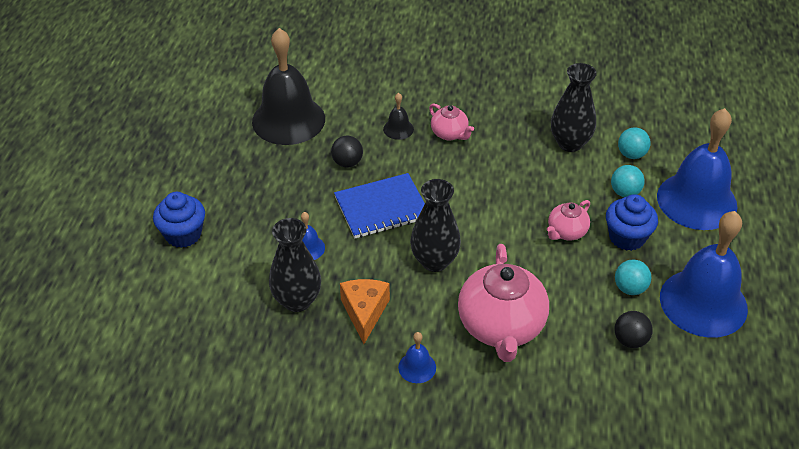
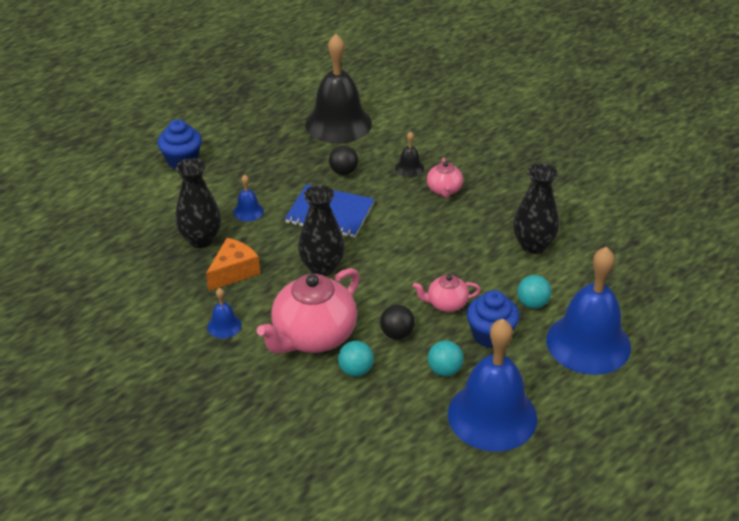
camera: 40 degrees right, 5 degrees down
(630, 340) = (397, 404): black ball -> black ball (397, 334)
(631, 154) = (576, 280): turquoise ball -> turquoise ball (356, 370)

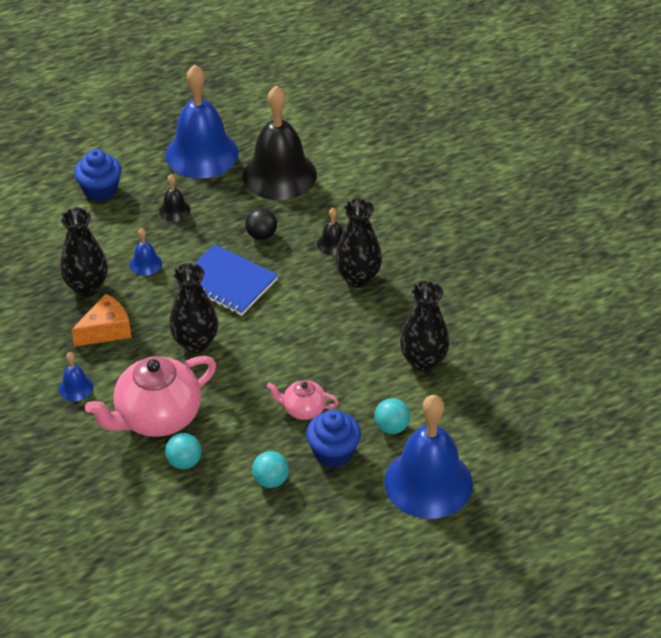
camera: 15 degrees right, 5 degrees up
(257, 165) = (174, 210): none -> black bell
(397, 334) = (240, 431): black ball -> none
(444, 190) = (358, 278): pink teapot -> black vase
(492, 415) = (296, 537): blue bell -> blue bell (202, 153)

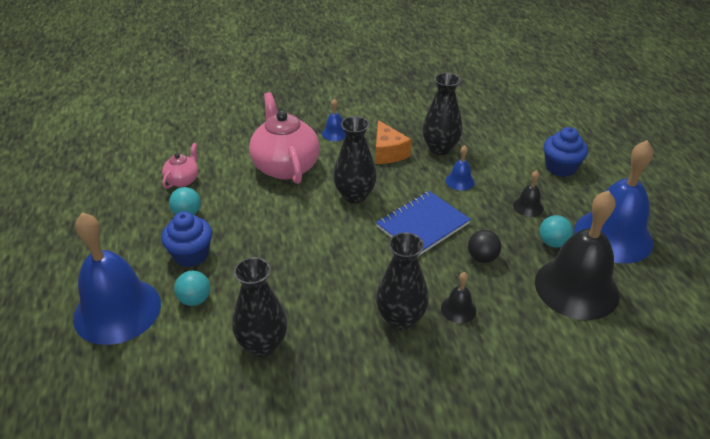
camera: 105 degrees right, 5 degrees down
(184, 462) = (234, 173): turquoise ball -> turquoise ball (552, 242)
(303, 409) = (249, 245): pink teapot -> pink teapot (183, 180)

